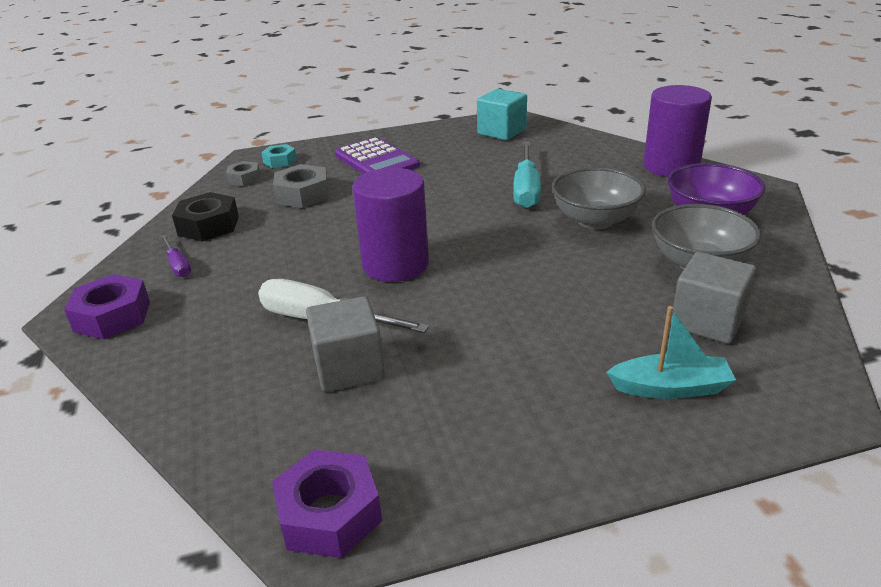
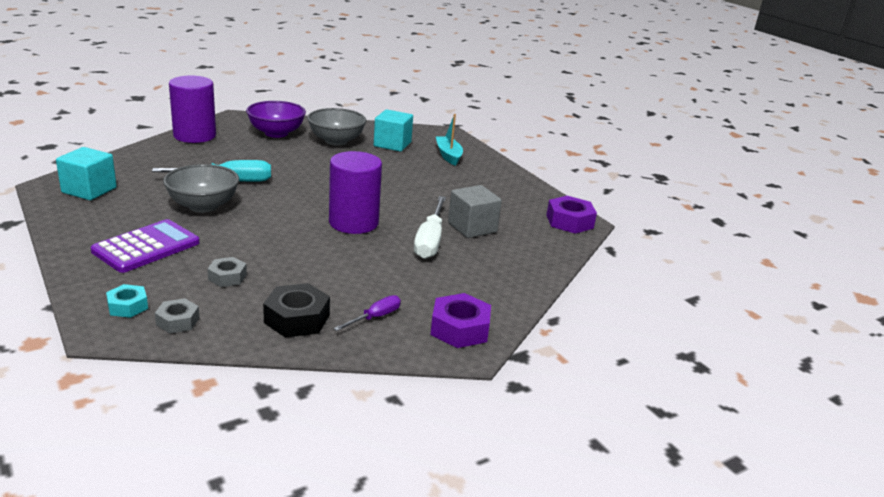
camera: 110 degrees left, 5 degrees down
(303, 195) = (227, 277): grey nut -> grey nut, size x0.62
(595, 220) = (282, 162): grey bowl -> grey bowl (203, 206)
(707, 321) = (392, 144): grey cube -> turquoise cube

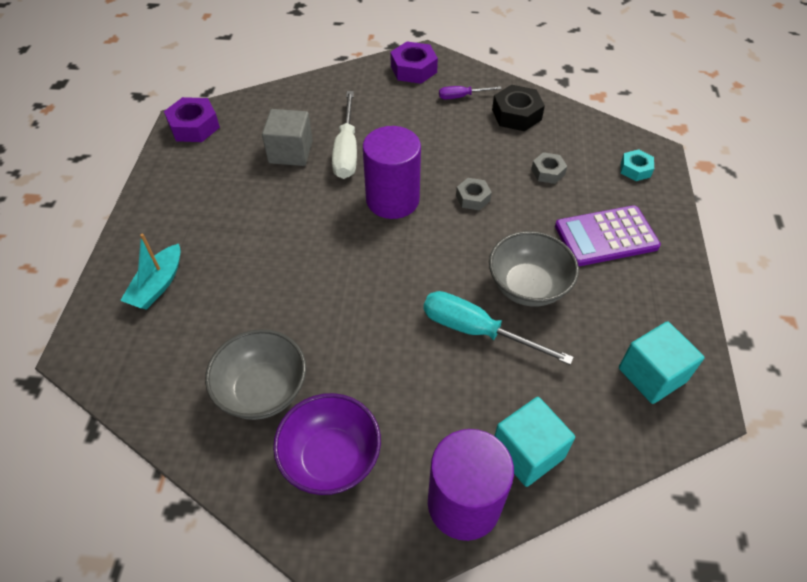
camera: 140 degrees left, 25 degrees up
(178, 321) = (601, 142): grey nut -> grey nut (473, 198)
(392, 144) = (195, 346): turquoise cube -> turquoise cube (527, 452)
(430, 240) = (346, 151): white screwdriver -> white screwdriver turned 135 degrees clockwise

